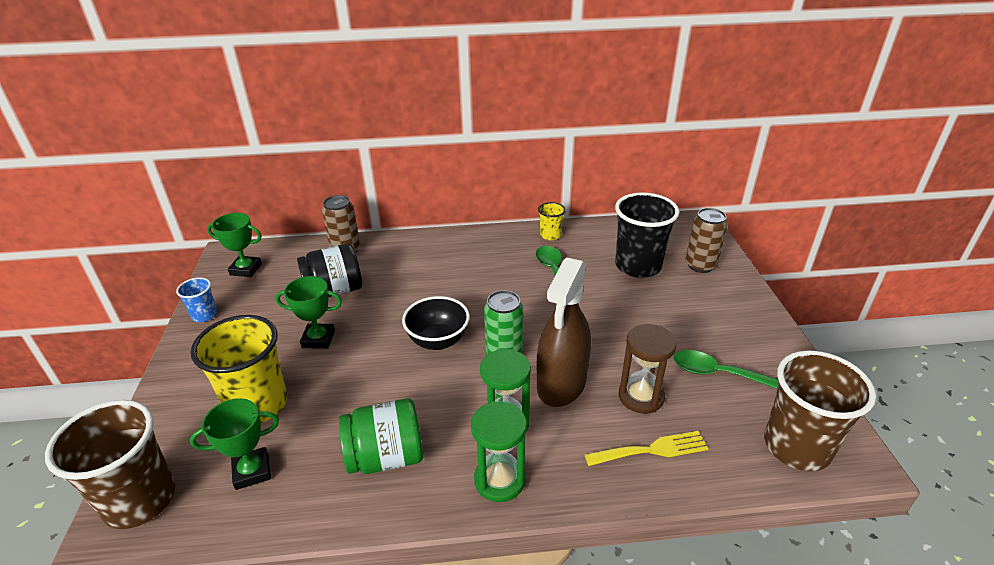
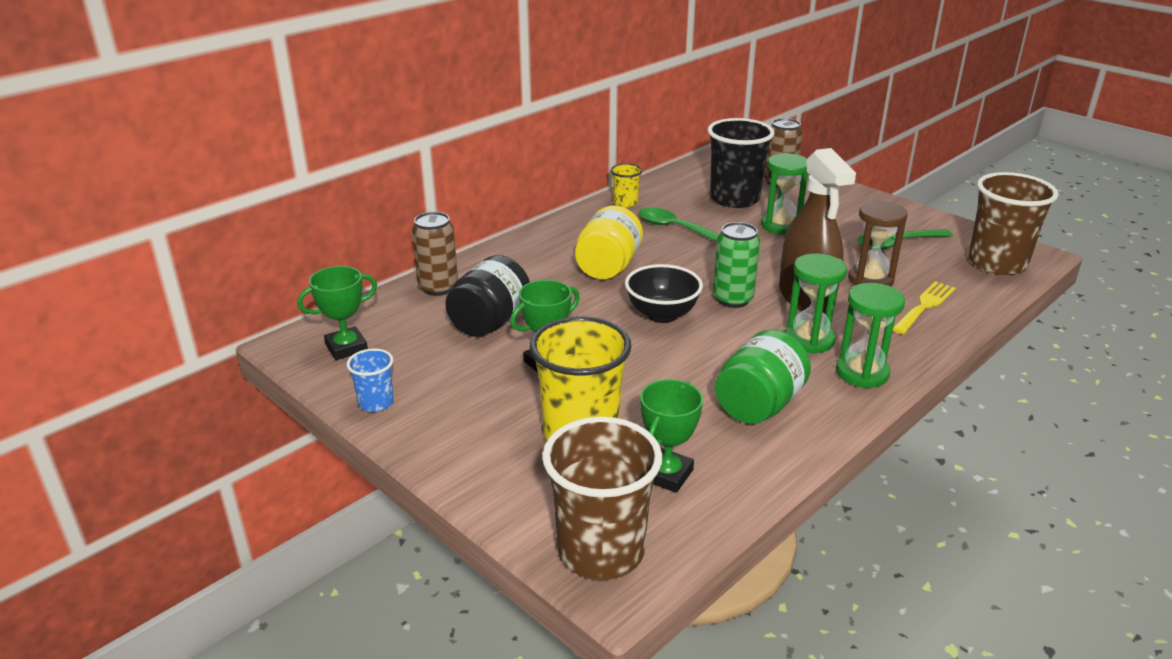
camera: 40 degrees left, 5 degrees down
(461, 283) = (608, 267): none -> yellow jar
(640, 307) = (781, 226): none -> green hourglass

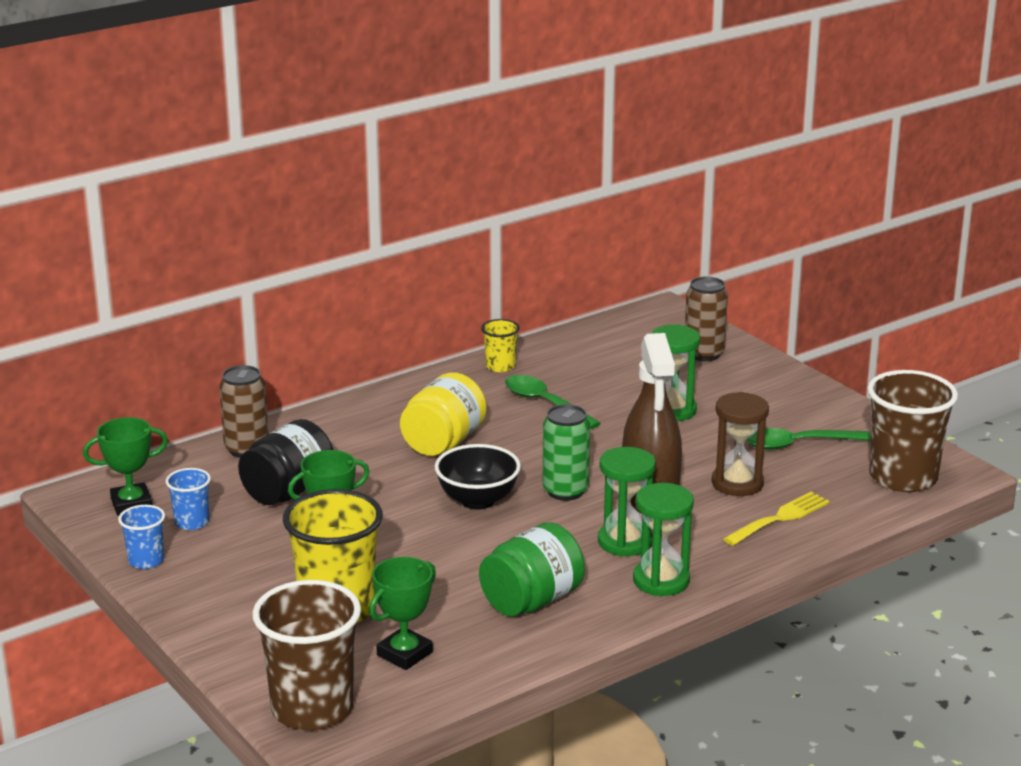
camera: 10 degrees right, 5 degrees down
(409, 360) = (192, 522): none -> blue cup
(734, 199) = (635, 372): black cup -> none

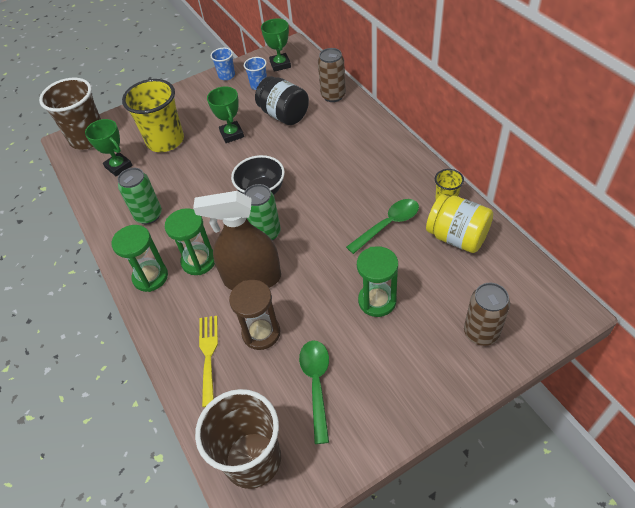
camera: 100 degrees right, 25 degrees up
(443, 442) = (335, 174): yellow jar -> yellow jar (457, 237)
(532, 601) = (148, 215): green jar -> green can
(780, 518) = (208, 355): yellow fork -> yellow fork turned 150 degrees counterclockwise

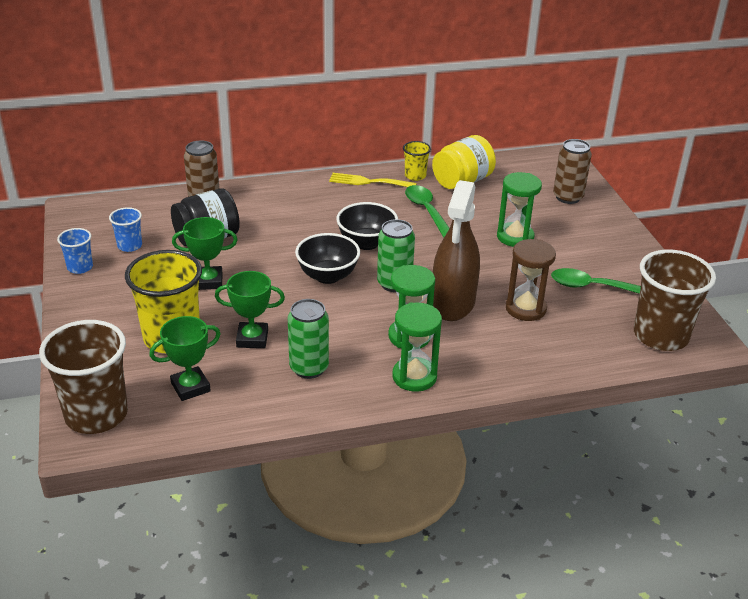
camera: 80 degrees left, 15 degrees down
(208, 355) = (540, 346): yellow fork -> yellow fork (368, 182)
(280, 64) = (103, 223): green trophy -> green trophy (252, 339)
(317, 200) = (366, 243): none -> black bowl

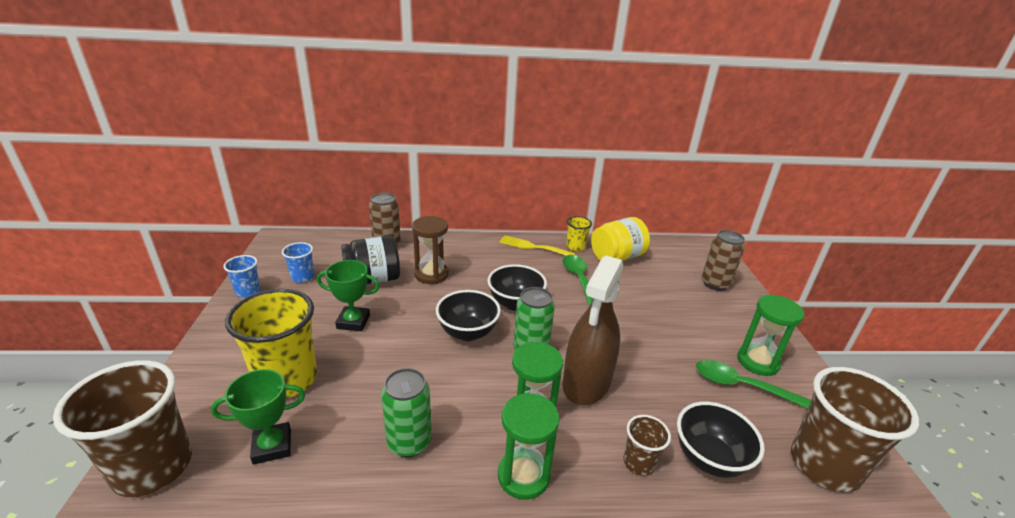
camera: 10 degrees right, 5 degrees down
(252, 339) = (365, 393): green trophy -> none
(508, 355) = (639, 462): none -> brown cup
(515, 237) = (660, 317): green hourglass -> green hourglass (757, 362)
(525, 308) = (664, 402): brown hourglass -> brown hourglass (431, 275)
(566, 344) = (709, 459): none -> black bowl

